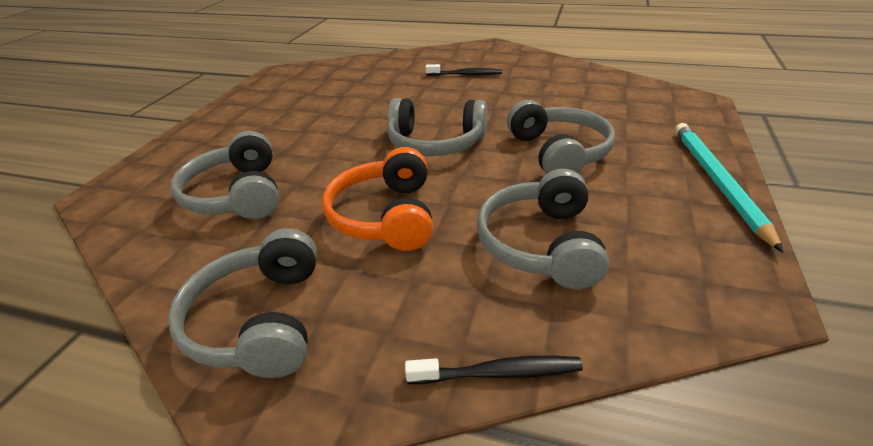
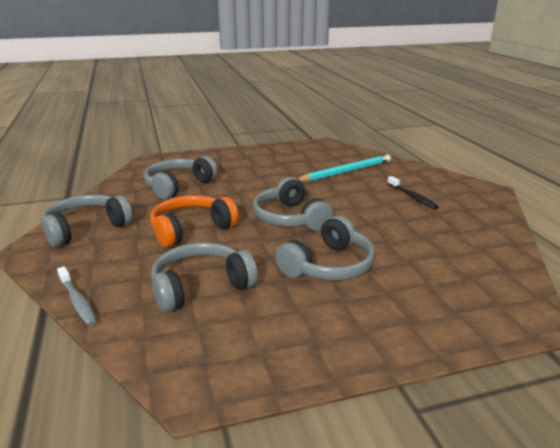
camera: 55 degrees right, 10 degrees down
(498, 373) = (77, 301): black toothbrush -> grey toothbrush
(717, 182) = (361, 352): turquoise pencil -> turquoise pencil (346, 171)

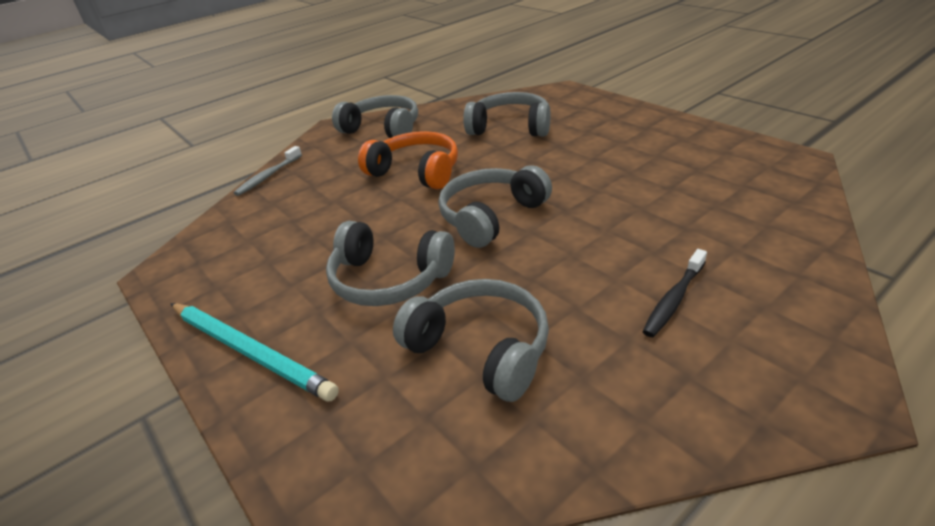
camera: 70 degrees right, 10 degrees up
(200, 287) = (310, 218): grey headphones -> grey headphones (481, 348)
(346, 171) = (699, 210): turquoise pencil -> turquoise pencil (250, 351)

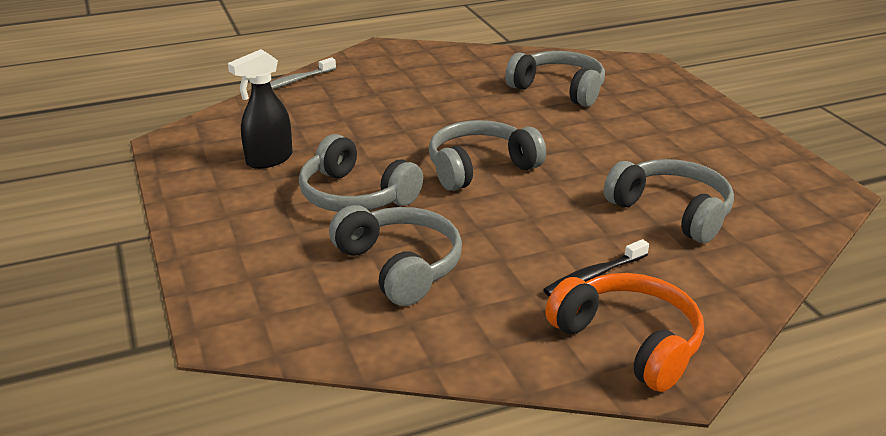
camera: 15 degrees right, 5 degrees down
(250, 351) = (215, 219): turquoise pencil -> none
(279, 264) = (268, 160): none -> black spray bottle
(383, 129) = (429, 61): grey headphones -> grey headphones (672, 212)
(416, 172) = (436, 110): orange headphones -> orange headphones (629, 342)

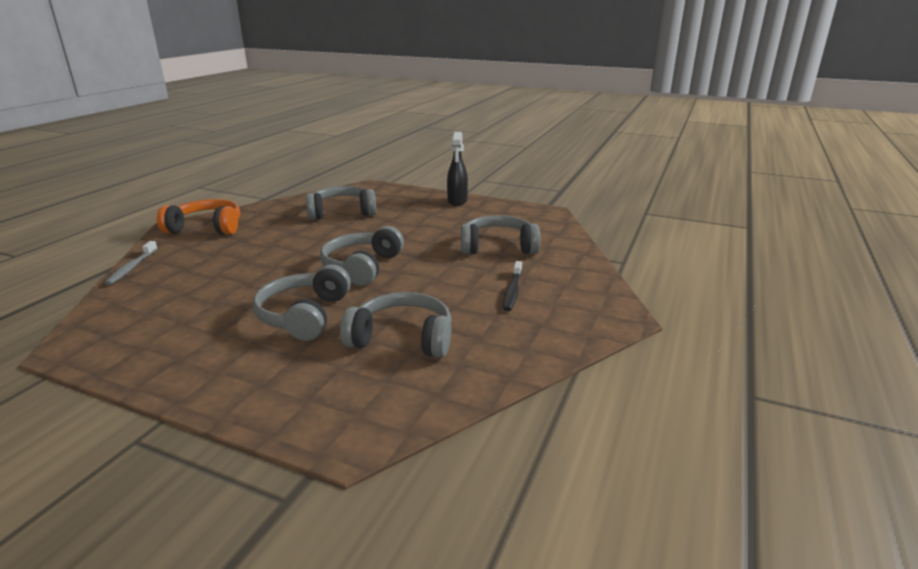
camera: 45 degrees left, 5 degrees down
(268, 160) = (194, 323): black spray bottle -> black spray bottle (457, 201)
(355, 196) = (304, 315): grey headphones -> grey headphones turned 105 degrees clockwise
(629, 342) = (578, 311): orange headphones -> orange headphones (207, 228)

